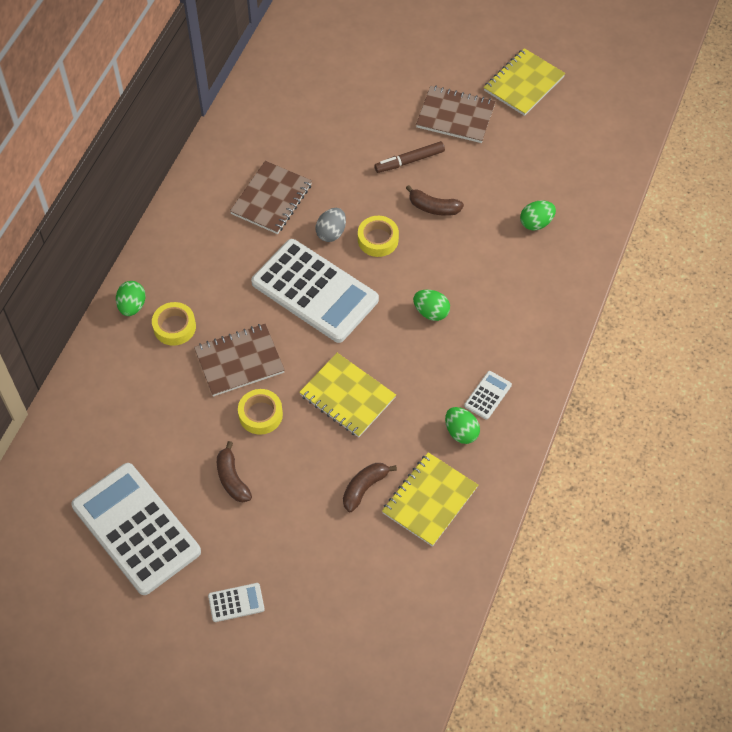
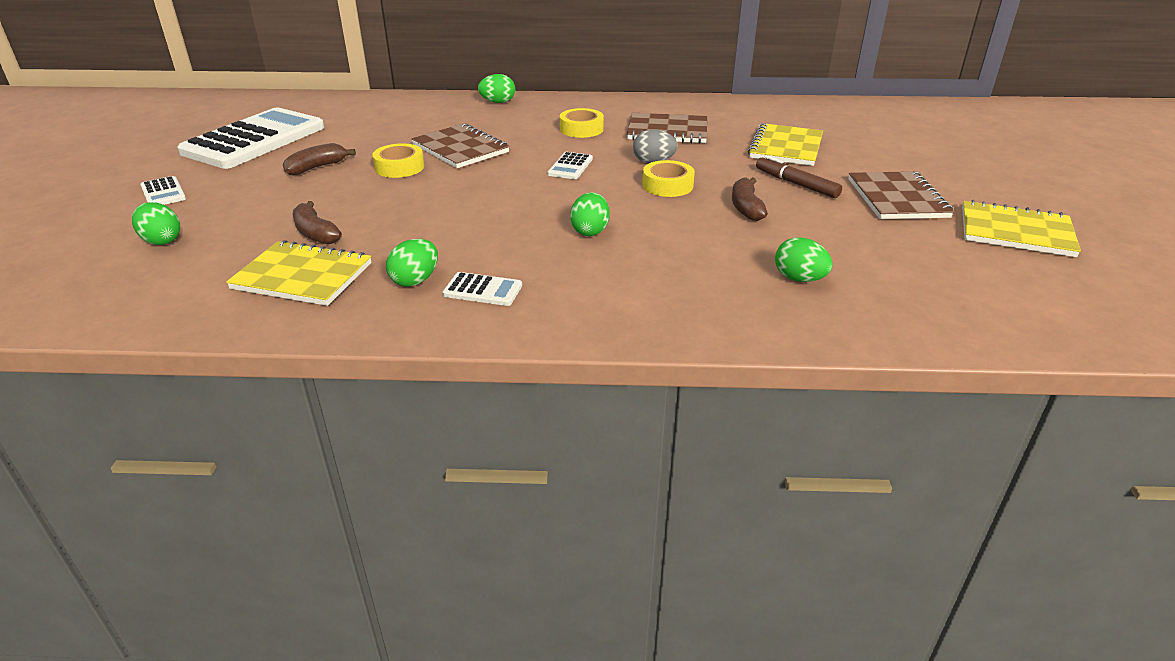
camera: 70 degrees right, 25 degrees down
(174, 327) = (485, 119): yellow tape -> yellow tape (581, 129)
(315, 291) = (570, 166): white calculator -> white calculator, size x0.40
(335, 596) = (162, 241): none -> green egg
(347, 396) = (441, 204): yellow notebook -> yellow notebook (786, 147)
(364, 488) = (315, 233): brown banana -> brown banana turned 150 degrees counterclockwise

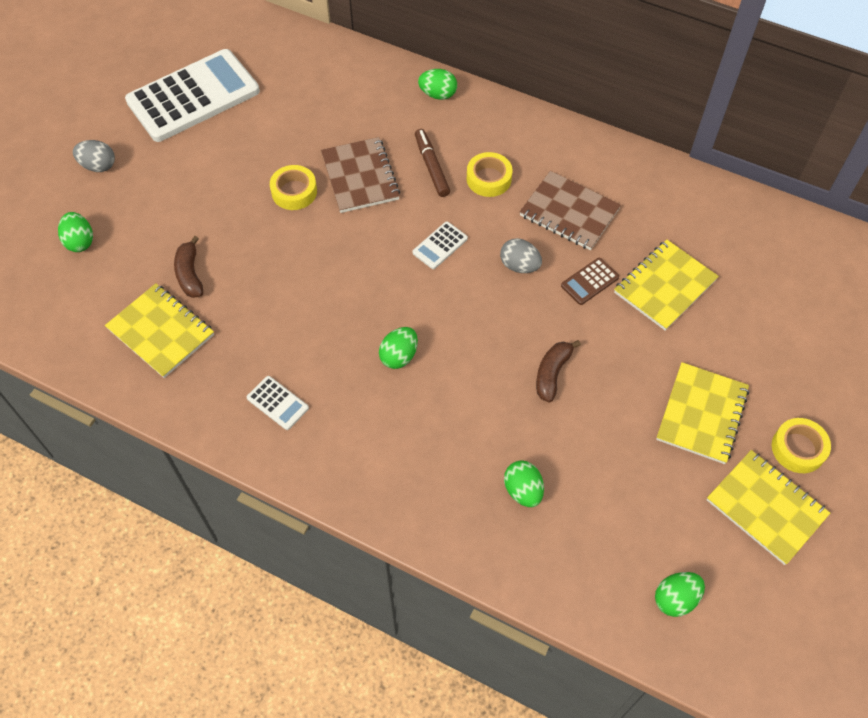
camera: 25 degrees right, 25 degrees up
(163, 193) = (98, 166): white calculator -> grey egg
(317, 167) = (227, 167): brown banana -> none
(415, 280) = (236, 370): green egg -> green egg (675, 599)
(667, 185) = (507, 311): yellow tape -> yellow tape (798, 448)
(722, 157) = (589, 281): none -> brown calculator
(796, 184) = (625, 354): brown marker -> brown marker (431, 167)
(897, 198) = (701, 414): brown notebook -> yellow notebook

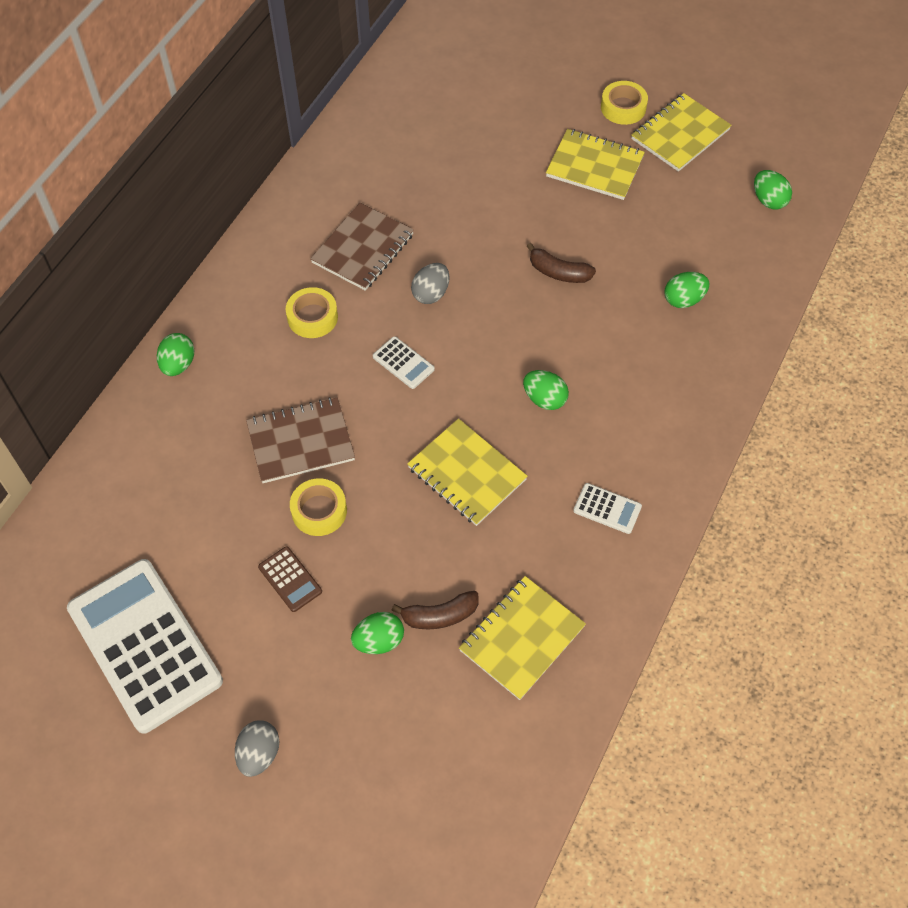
camera: 90 degrees left, 0 degrees up
(80, 241) = (387, 756): green egg -> green egg (379, 641)
(277, 403) = (607, 509): white calculator -> white calculator turned 75 degrees clockwise
(431, 167) = (291, 371): brown marker -> none
(589, 281) = (451, 237): brown calculator -> brown calculator (290, 579)
(665, 286) = (456, 180): yellow notebook -> yellow notebook (467, 473)

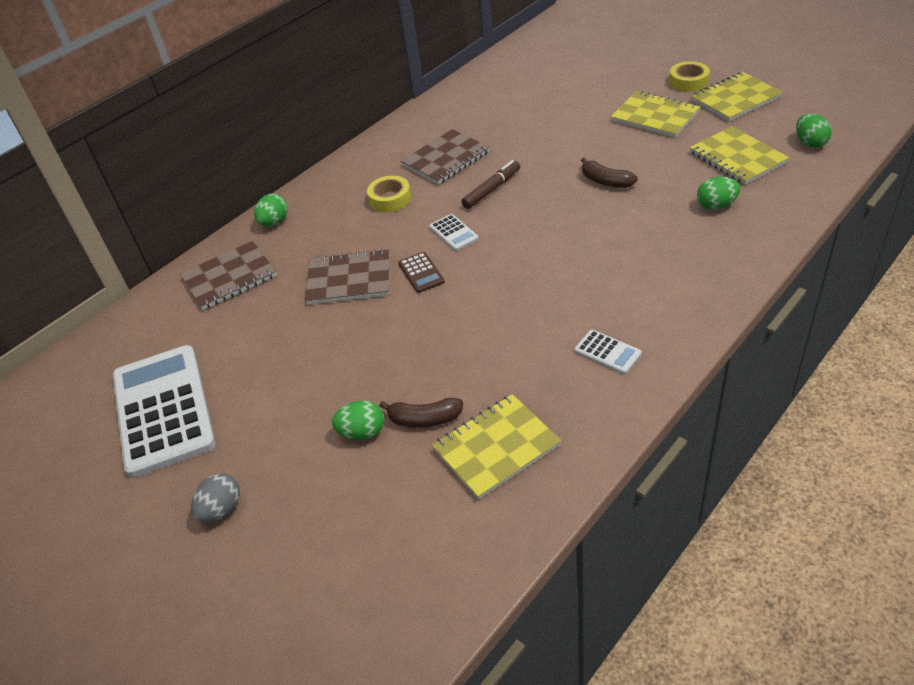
camera: 20 degrees right, 15 degrees down
(152, 454) = (229, 277): none -> brown notebook
(290, 579) = (302, 376): brown calculator -> brown calculator (421, 273)
(319, 511) = (346, 328): yellow tape -> none
(431, 293) = (492, 189): grey egg -> brown marker
(467, 473) = (483, 314): yellow notebook -> yellow notebook (737, 158)
(544, 399) = (569, 266): green egg -> none

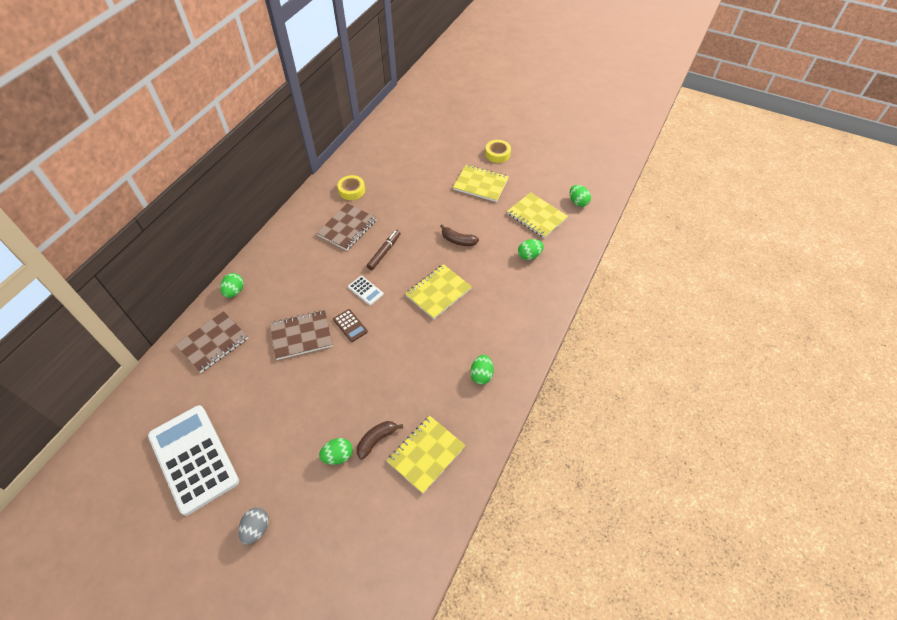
camera: 20 degrees left, 10 degrees up
(390, 199) = (315, 265): yellow tape -> yellow tape (352, 190)
(424, 419) = (376, 440): brown banana -> brown banana turned 150 degrees clockwise
(607, 352) = (481, 375): white calculator -> green egg
(735, 99) = (529, 168): yellow notebook -> yellow notebook (438, 292)

